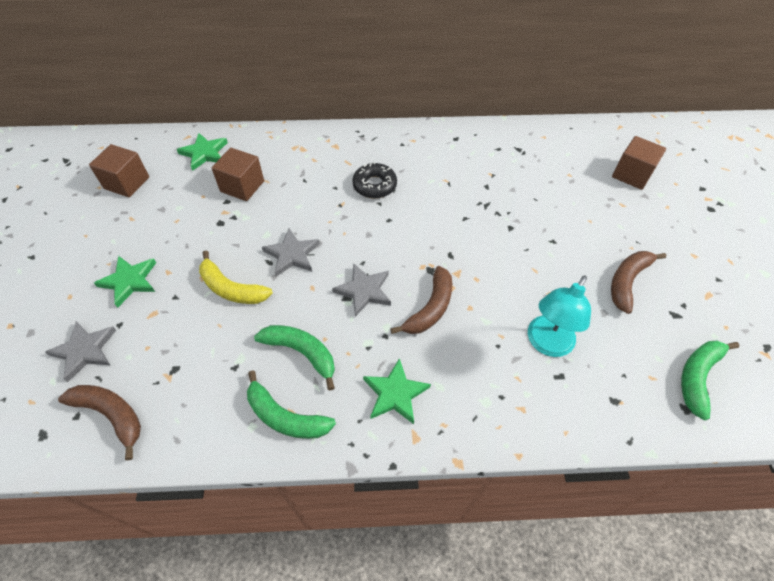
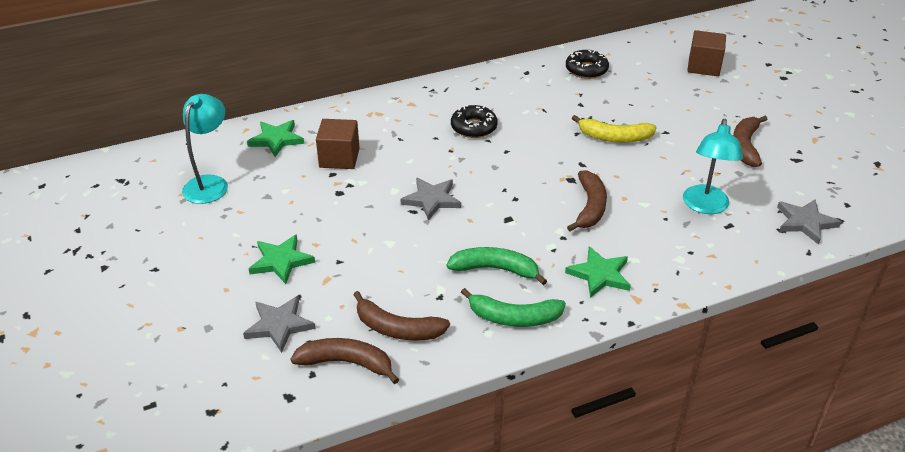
camera: 20 degrees left, 15 degrees down
(127, 183) = (210, 183): brown cube -> turquoise lamp
(176, 391) = (397, 329): none -> brown banana
(231, 288) = (391, 240): yellow banana -> yellow banana (614, 137)
(364, 291) = (521, 210): grey star -> grey star (805, 222)
(513, 149) = (586, 69): none -> black donut
(697, 377) = (836, 197): green banana -> none

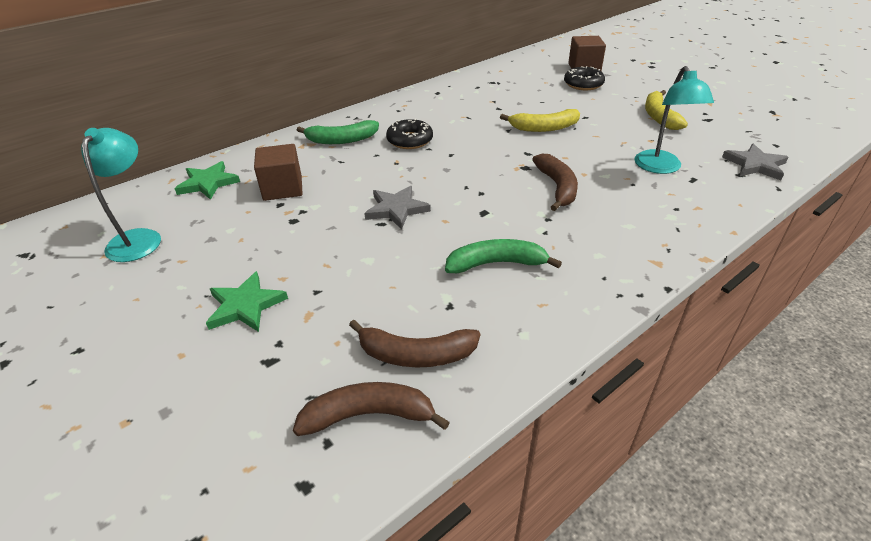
camera: 15 degrees left, 0 degrees up
(279, 325) = (263, 385): grey star -> none
(513, 318) = (543, 311): green banana -> green banana (341, 140)
(586, 69) = (488, 83): black donut -> black donut (583, 84)
(599, 274) = (605, 247): green star -> none
(745, 146) = (659, 116): brown banana -> yellow banana

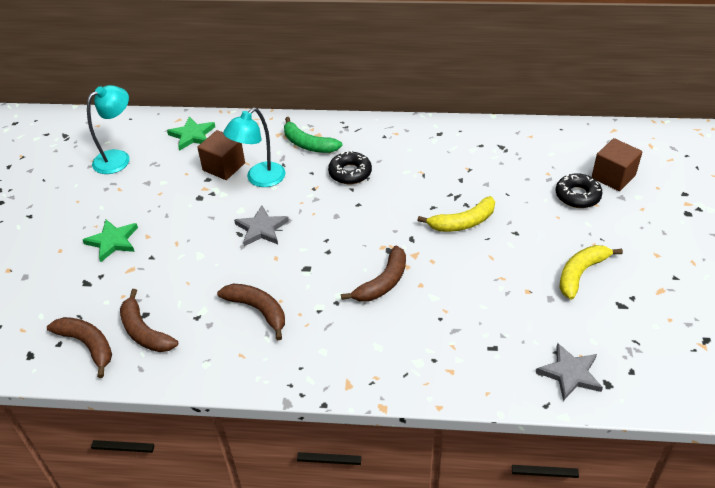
camera: 45 degrees right, 5 degrees up
(496, 263) = (258, 310): green banana -> brown banana
(544, 128) = (462, 222): yellow banana -> yellow banana turned 60 degrees counterclockwise
(660, 168) = (487, 320): turquoise lamp -> turquoise lamp (260, 179)

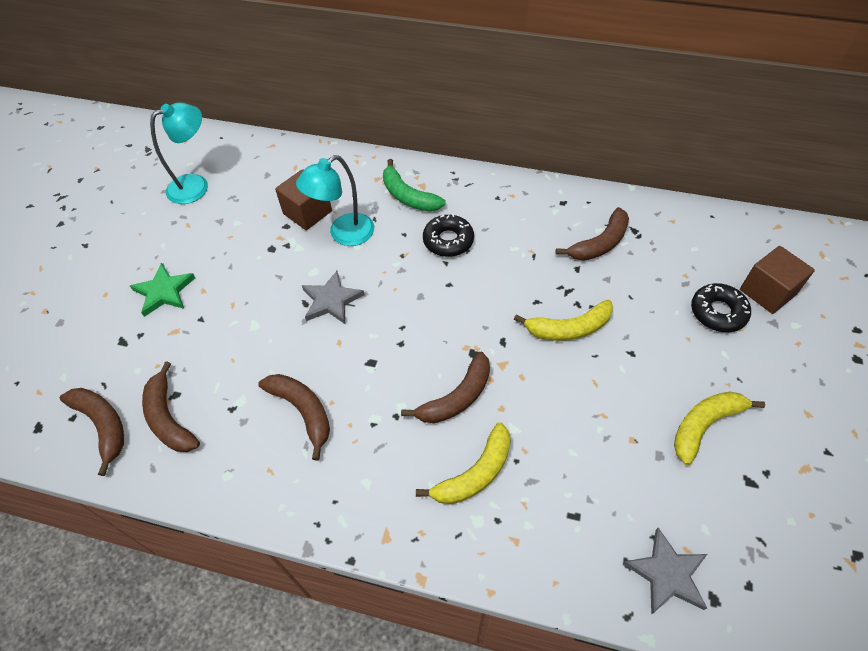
camera: 10 degrees right, 10 degrees up
(192, 135) = (282, 167): green star -> none
(409, 332) = (475, 474): none -> yellow banana
(475, 159) = (600, 244): none -> brown banana

